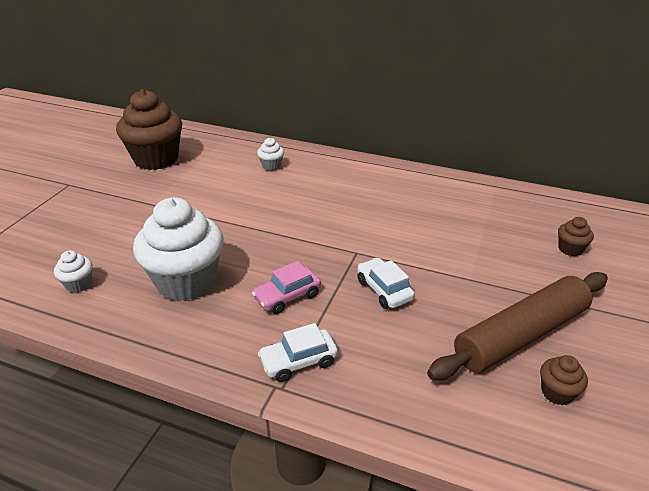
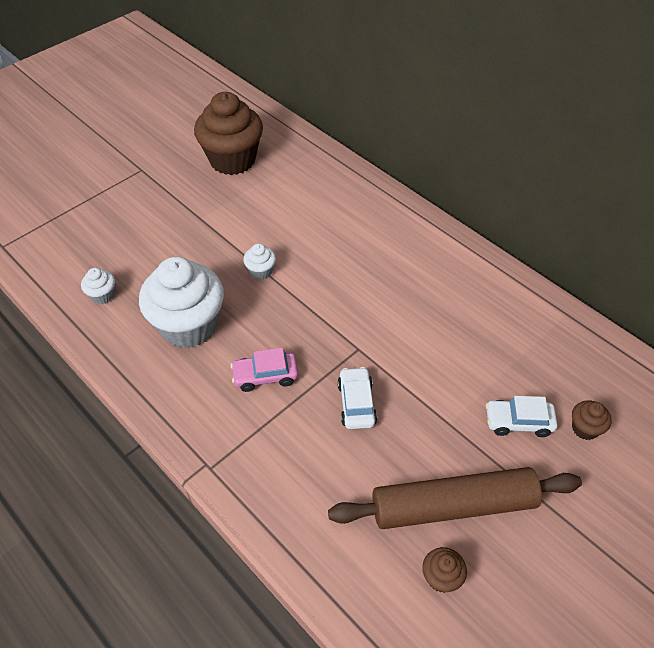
camera: 25 degrees right, 15 degrees up
(271, 166) = (339, 205): white cupcake -> white cupcake (261, 271)
(298, 361) = (237, 448): white car -> white car (518, 422)

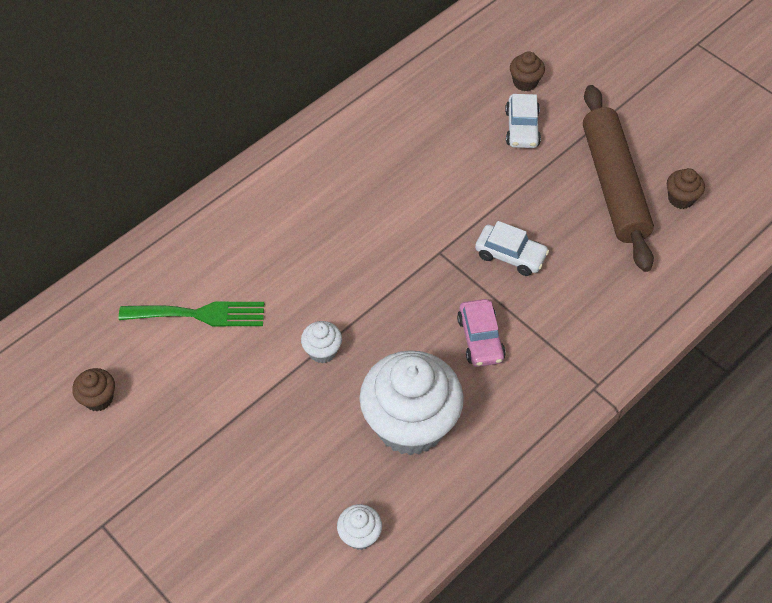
camera: 90 degrees left, 5 degrees up
(232, 160) = (98, 398): brown cupcake -> brown cupcake, size x0.42
(297, 203) = (199, 314): none -> green fork
(356, 403) = (510, 255): white car -> white car turned 150 degrees counterclockwise

